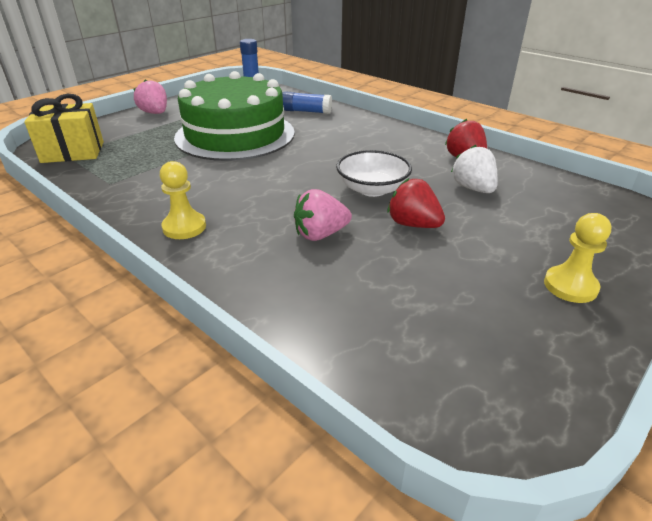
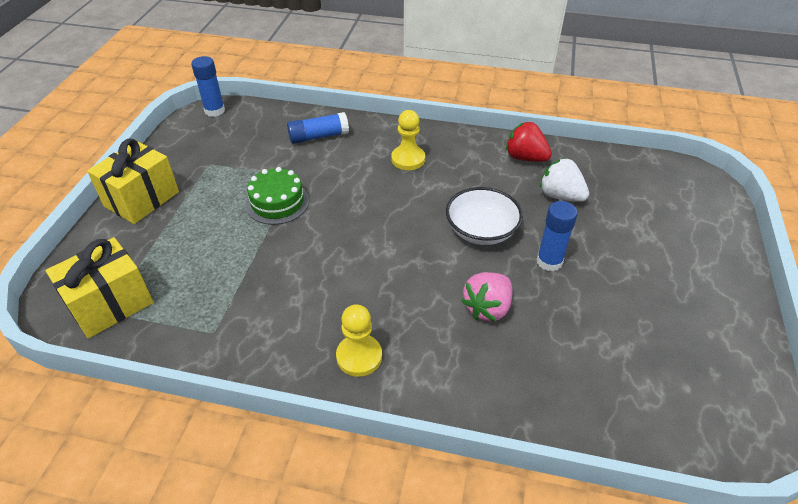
camera: 30 degrees left, 10 degrees up
(155, 113) = (142, 199): pink strawberry -> yellow gift
(235, 135) = (277, 202): green cake -> green cake, size x0.45
(413, 224) = (549, 261): red strawberry -> blue glue stick
(570, 286) = (700, 279): yellow pawn -> yellow pawn (408, 159)

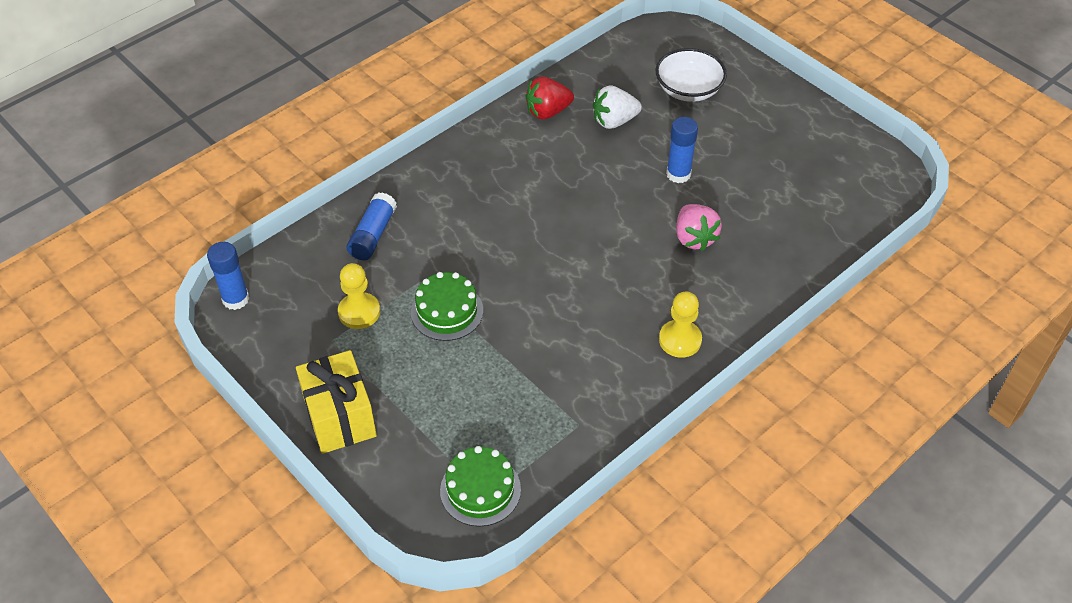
camera: 55 degrees left, 5 degrees up
(110, 304) = (480, 490): yellow gift -> green cake
(408, 159) = (474, 188): yellow pawn -> yellow pawn (359, 312)
(481, 231) = (610, 193): white bowl -> white bowl (688, 90)

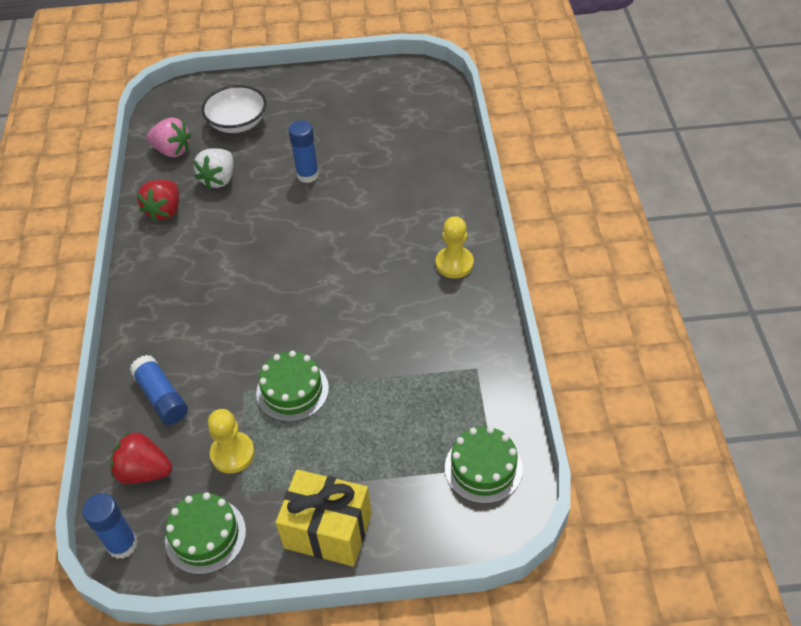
camera: 50 degrees left, 0 degrees up
(278, 343) = (205, 536): none -> green cake
(302, 270) = (144, 471): none -> red strawberry
(694, 238) = (373, 201): pink strawberry -> pink strawberry (172, 150)

